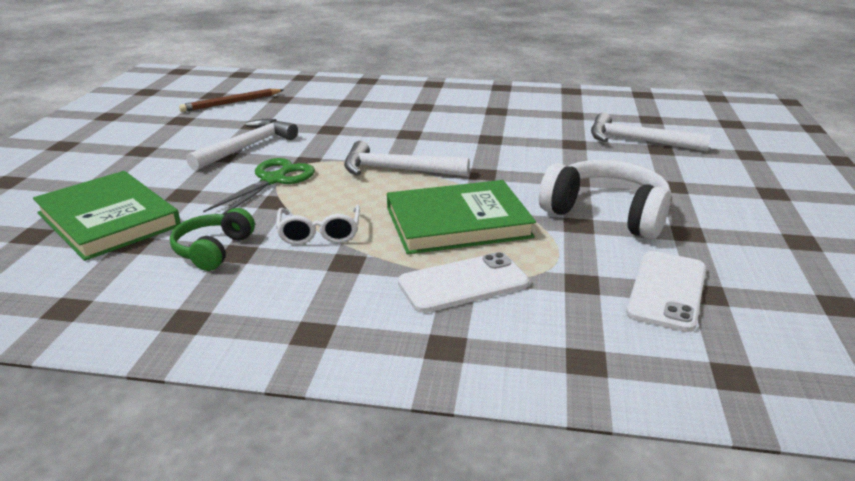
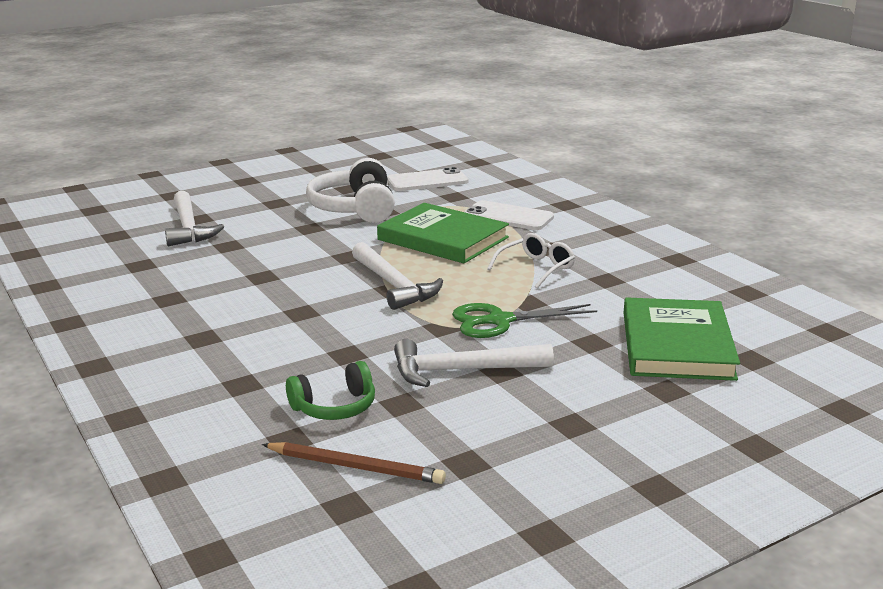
camera: 130 degrees left, 5 degrees down
(213, 250) = (620, 287): green headphones -> green headphones (335, 407)

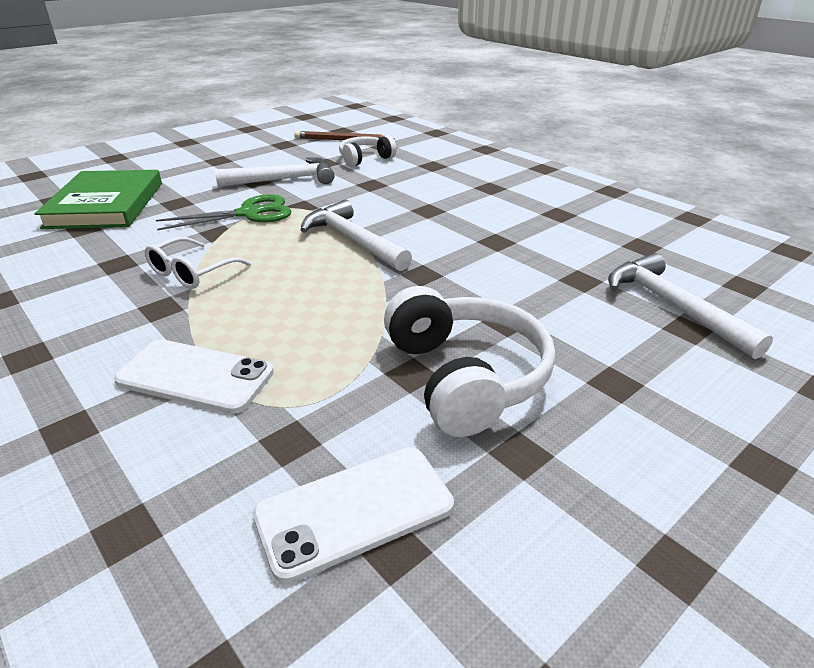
camera: 170 degrees right, 10 degrees up
(335, 407) = (365, 159): green headphones -> white headphones
(443, 238) = (305, 314): green book -> none

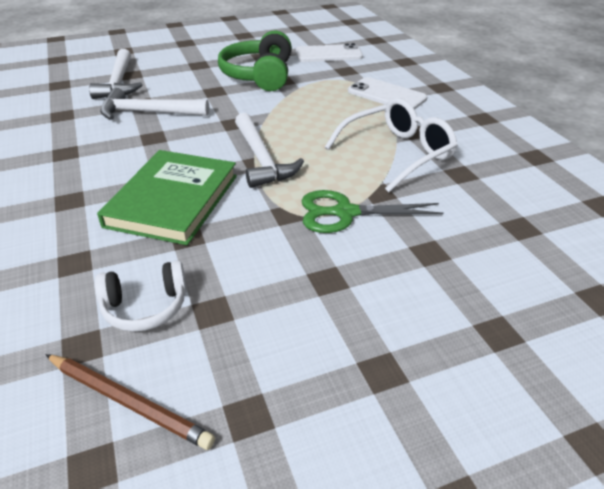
camera: 160 degrees left, 5 degrees up
(106, 205) = (519, 268): green book -> green book (173, 200)
(192, 272) = (396, 153): white glasses -> white glasses, size x1.58
(283, 180) = (289, 274): white hammer -> white hammer (148, 113)
(465, 377) = (259, 75): white headphones -> green headphones

